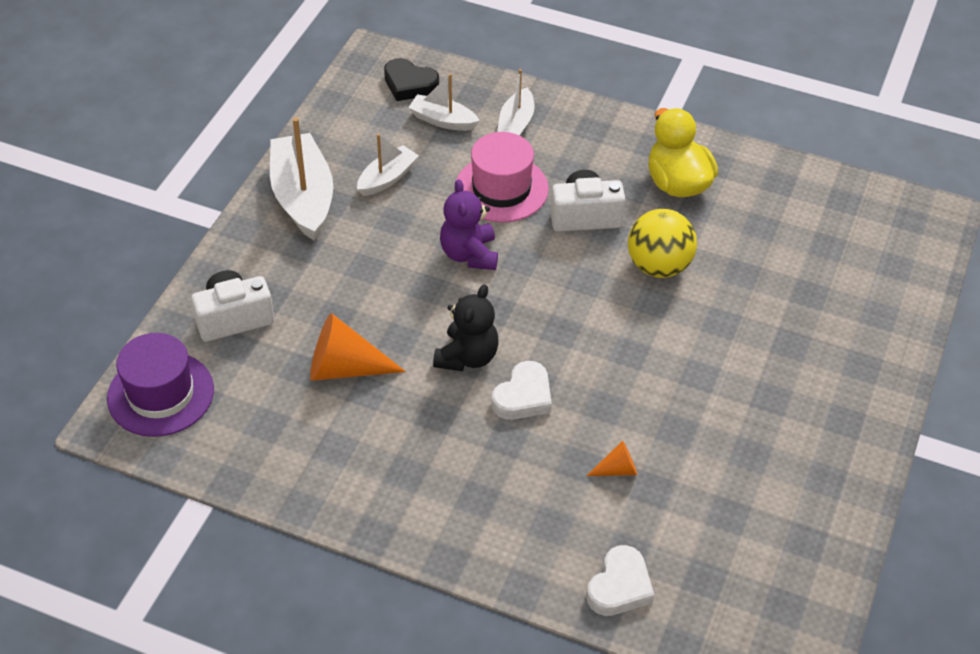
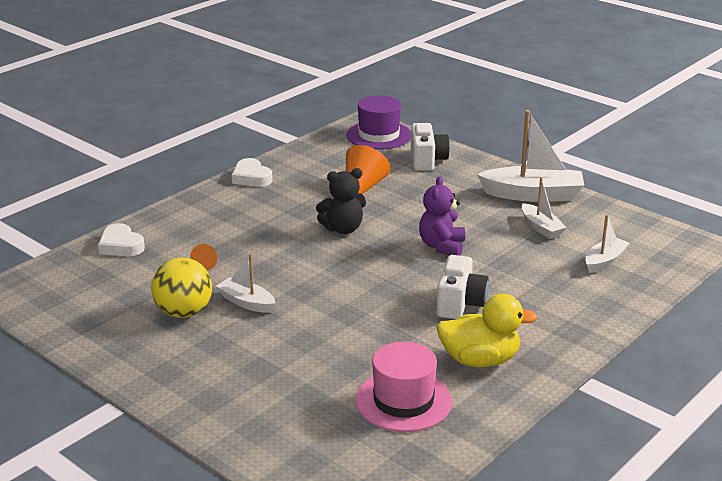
camera: 110 degrees right, 20 degrees down
(409, 84) = (657, 254): black heart -> none
(467, 357) = (343, 229): black teddy bear -> black teddy bear turned 60 degrees counterclockwise
(469, 254) = (442, 246): purple teddy bear -> purple teddy bear turned 90 degrees counterclockwise
(501, 188) = (509, 272): pink hat -> pink hat (403, 401)
(516, 124) = (590, 294): white boat -> white boat (246, 302)
(523, 396) = (293, 242): white heart -> white heart (251, 177)
(659, 266) = (384, 325): yellow ball -> yellow ball (184, 312)

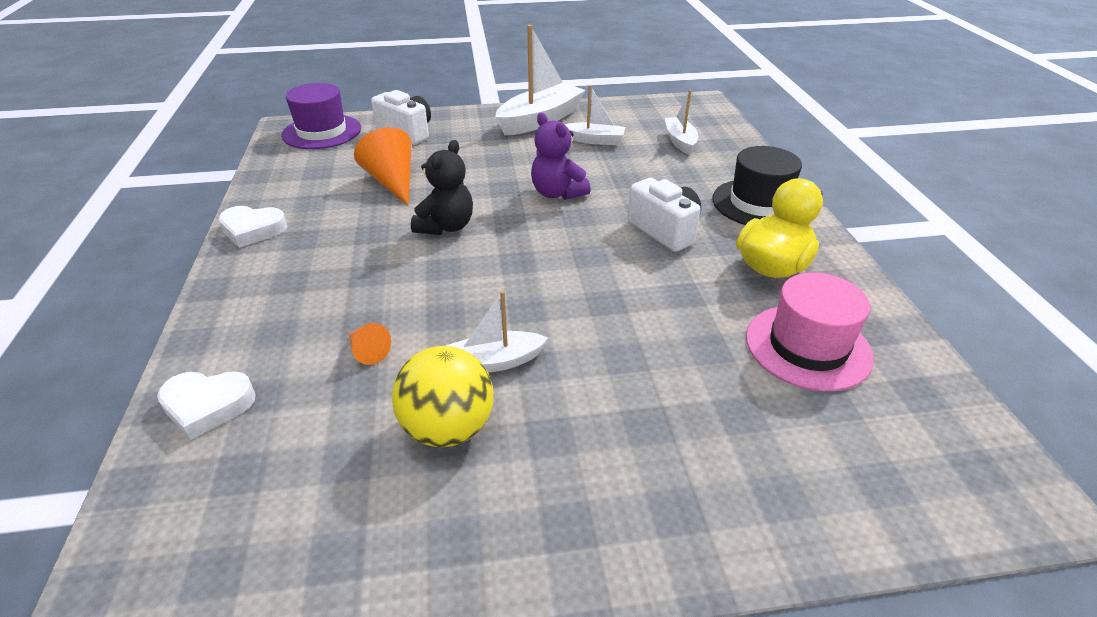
camera: 50 degrees left, 10 degrees up
(561, 328) = (758, 203): none -> black hat

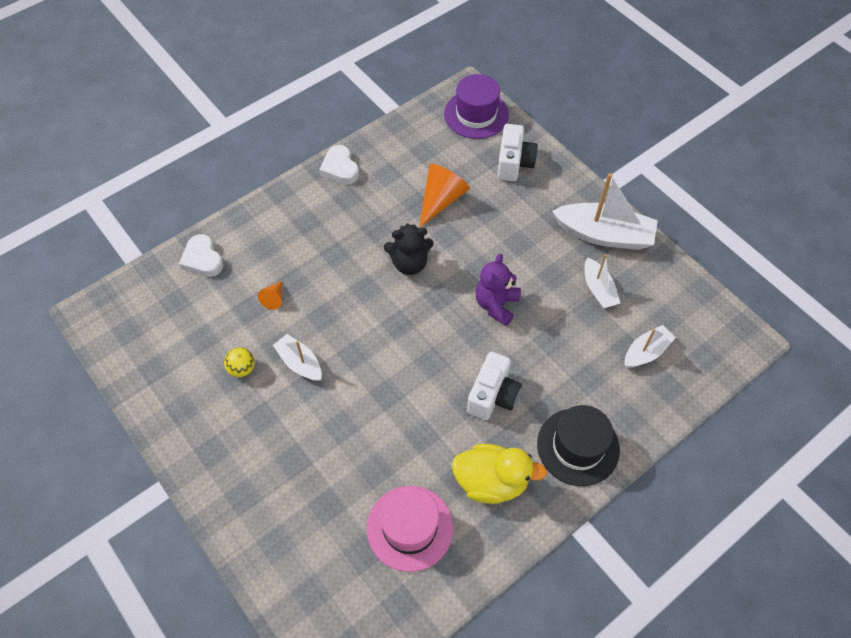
camera: 60 degrees right, 20 degrees up
(448, 428) = (242, 368): yellow ball -> yellow ball, size x0.55

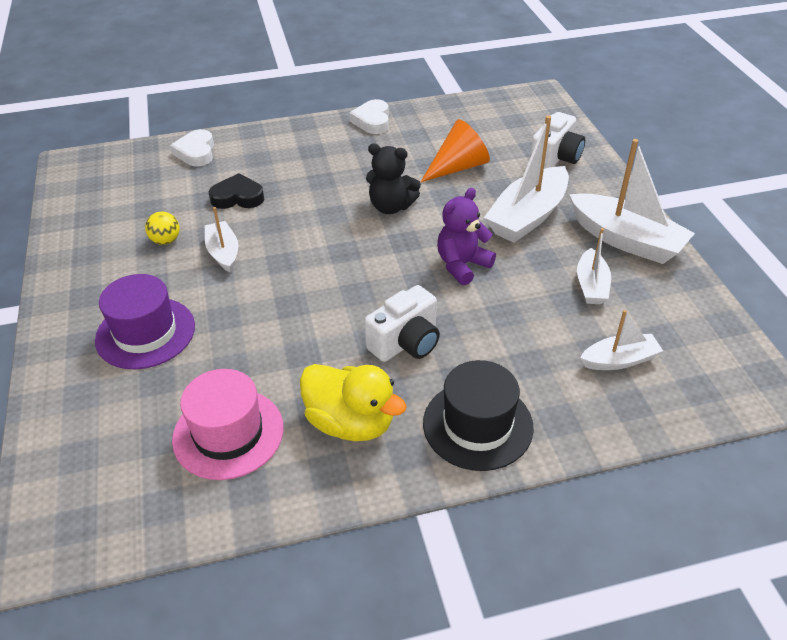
camera: 25 degrees right, 15 degrees down
(274, 298) = (238, 197): orange cone -> black heart
(476, 114) = (537, 113): purple hat -> purple hat (145, 333)
(521, 236) = (527, 216): none -> white boat

